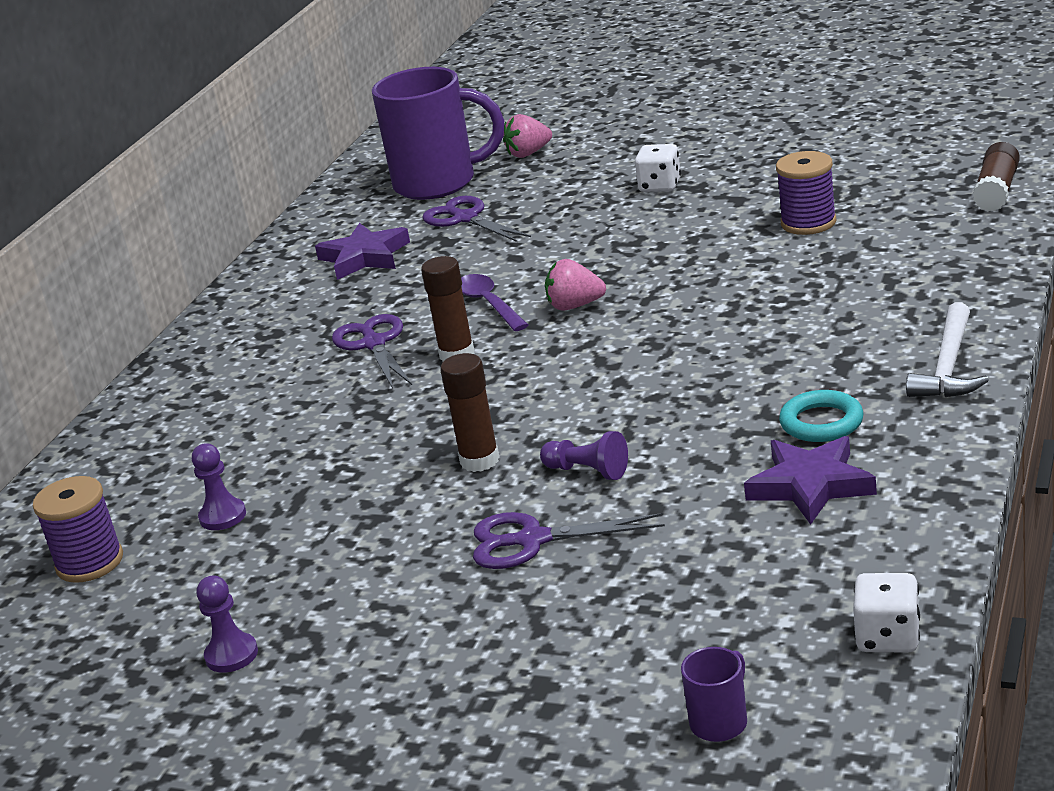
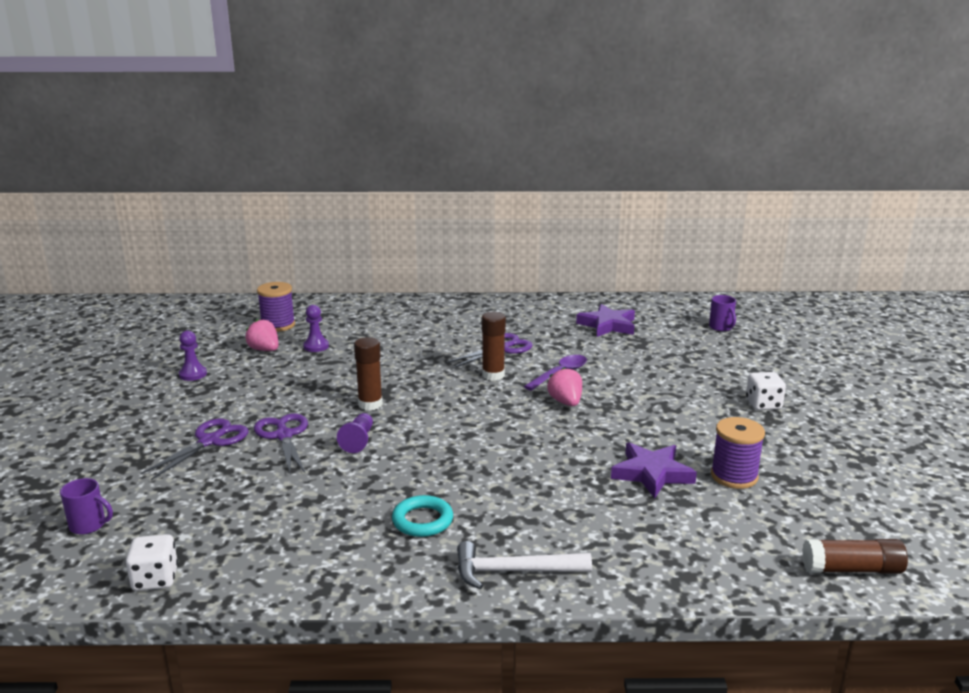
camera: 65 degrees right, 5 degrees down
(439, 183) = (721, 327): purple mug -> purple mug, size x0.40
(465, 218) = (674, 345): purple scissors -> purple scissors (209, 441)
(528, 153) = (786, 348): pink strawberry -> pink strawberry (264, 350)
(810, 485) = (339, 526): purple star -> purple star (652, 473)

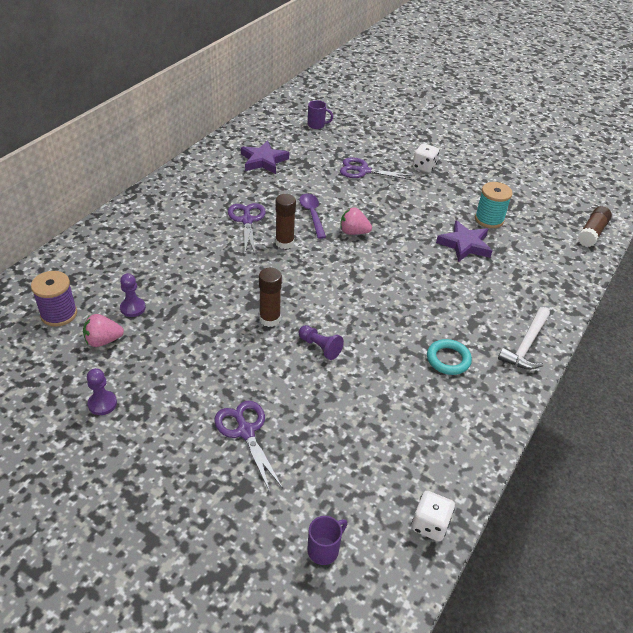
camera: 60 degrees left, 20 degrees up
(284, 435) = (276, 384): purple scissors -> purple scissors (363, 171)
(734, 476) = (489, 219): purple spool -> turquoise spool

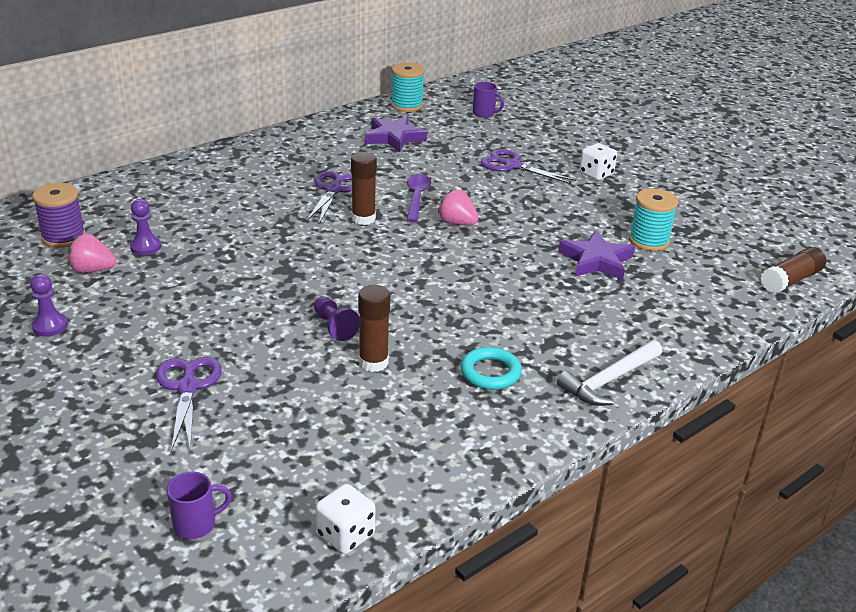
camera: 20 degrees right, 10 degrees down
(255, 127) = (407, 105): none -> turquoise spool
(270, 319) = (293, 287): brown glue stick -> brown glue stick (373, 362)

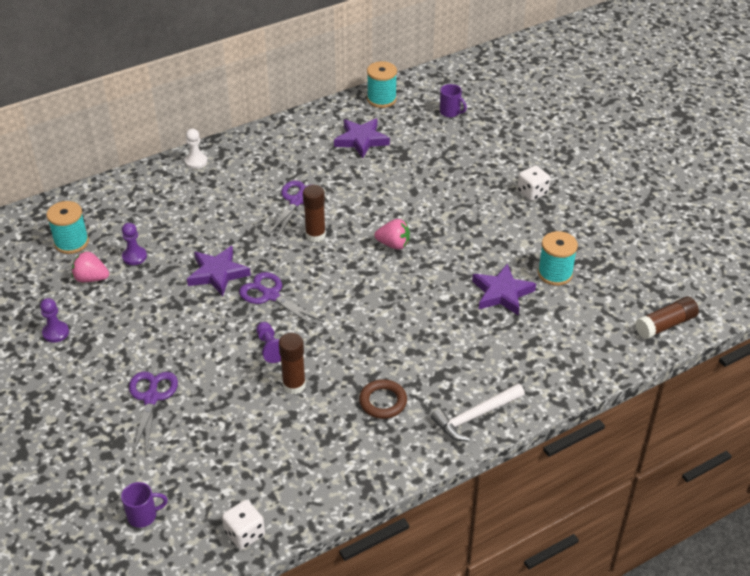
camera: 10 degrees right, 10 degrees up
(63, 237) = (71, 242): purple spool -> turquoise spool
(208, 160) = (196, 161): none -> white pawn
(253, 258) = (218, 273): none -> purple star
(417, 198) = (366, 213): purple spoon -> none
(457, 223) = (393, 244): pink strawberry -> pink strawberry turned 150 degrees clockwise
(490, 372) = (383, 402): turquoise ring -> brown ring
(512, 166) = (459, 179): purple scissors -> purple scissors (270, 295)

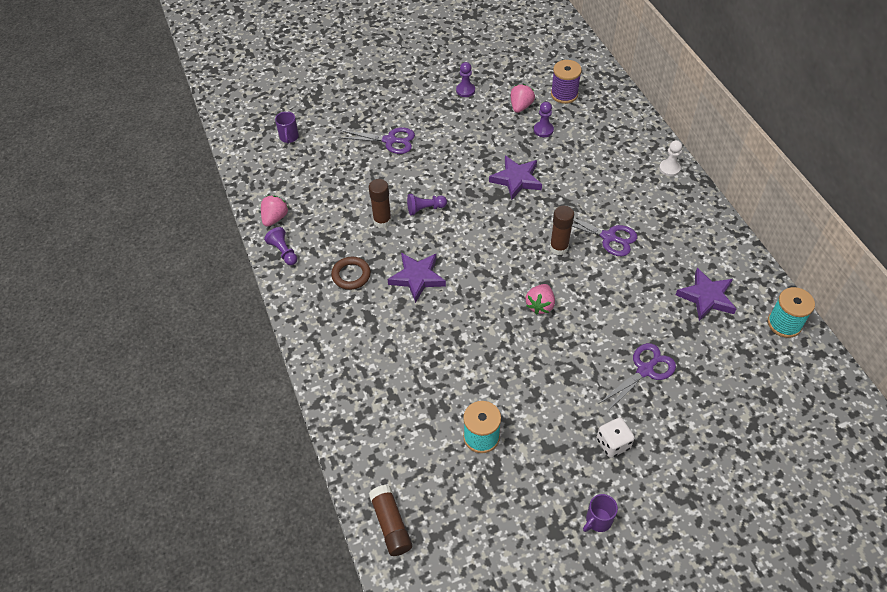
camera: 100 degrees right, 10 degrees up
(71, 242) = (564, 94): turquoise spool -> purple spool
(245, 534) = (257, 186): white dice -> none
(270, 295) = (485, 212): purple scissors -> purple scissors (645, 370)
(301, 499) = (275, 218): none -> pink strawberry
(358, 477) = (283, 251): none -> purple pawn
(450, 112) = (763, 388): purple mug -> purple mug (598, 520)
(475, 416) = (319, 336): white hammer -> none
(502, 293) = (461, 383): purple star -> purple star (417, 277)

